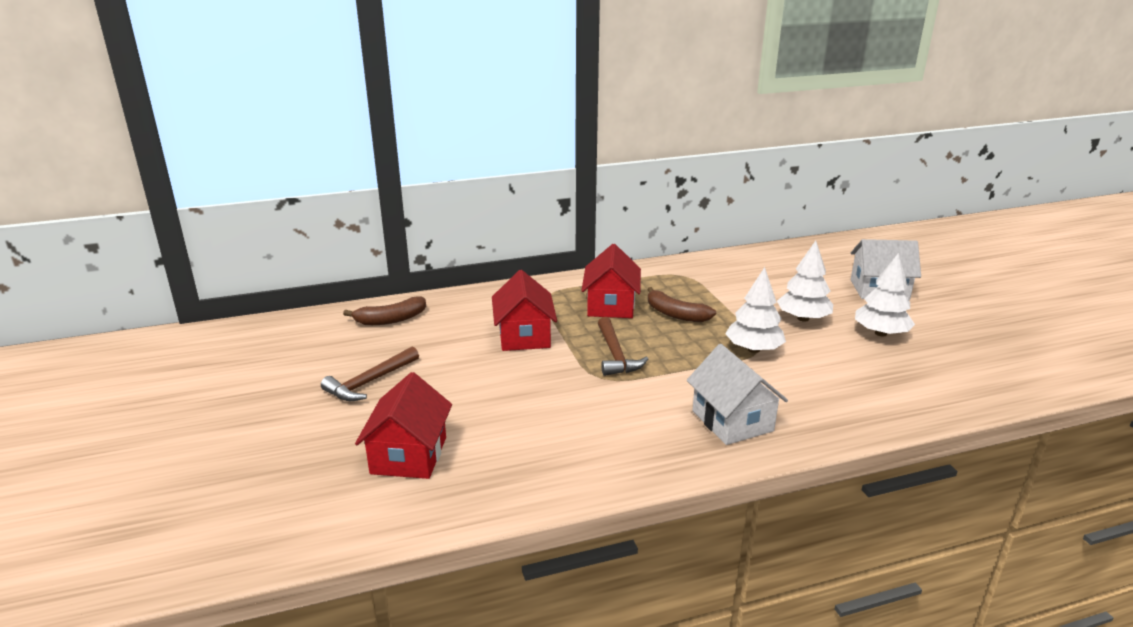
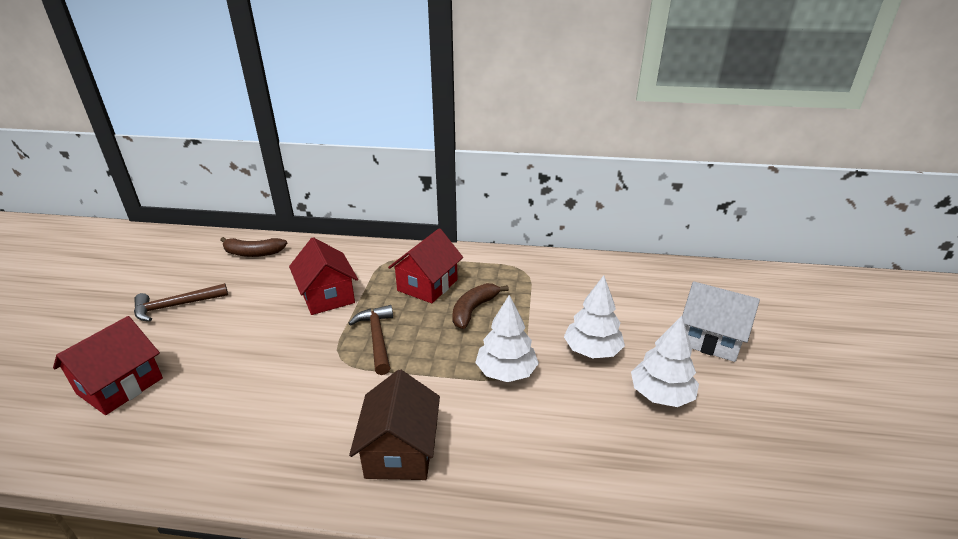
camera: 25 degrees right, 5 degrees up
(524, 336) = (327, 296): red house -> red house turned 45 degrees counterclockwise
(615, 355) = (377, 338): brown hammer -> brown hammer turned 150 degrees clockwise
(675, 314) = (473, 310): brown banana -> brown banana turned 60 degrees clockwise
(732, 421) = (400, 451): white house -> brown house

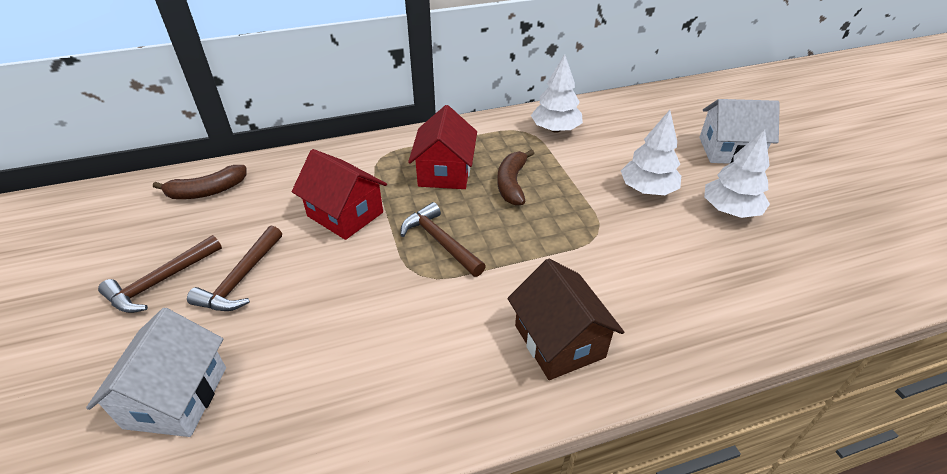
camera: 25 degrees left, 10 degrees up
(120, 386) = (176, 397): red house -> white house
(222, 320) = (241, 279): none -> brown hammer
(506, 372) = (591, 233): white tree -> white tree (555, 129)

